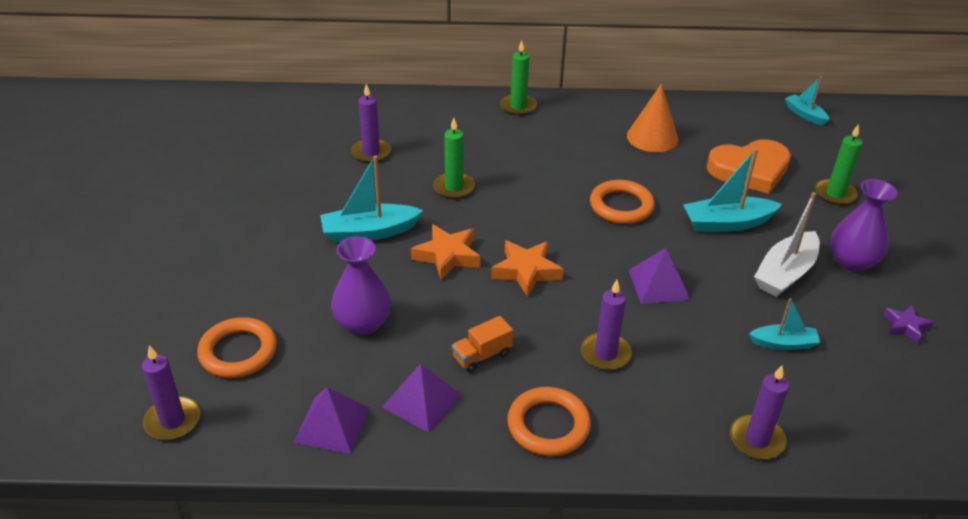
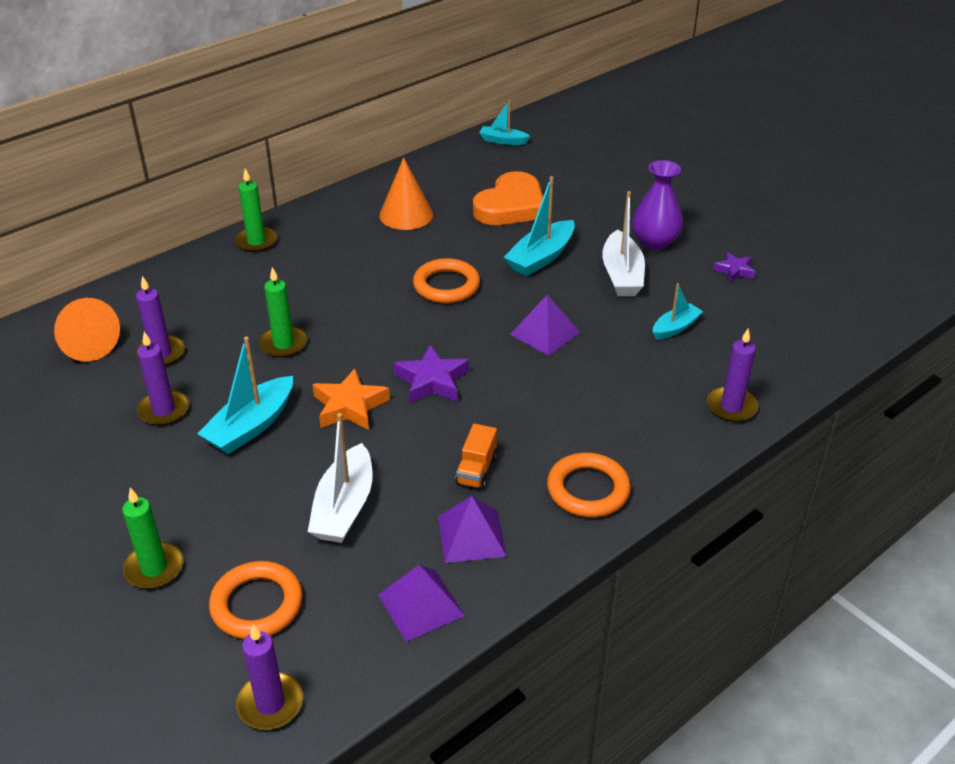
camera: 40 degrees left, 0 degrees up
(336, 123) = (87, 343): none -> orange cone
(363, 323) = (344, 507): purple vase -> white boat
(526, 271) = (432, 381): orange star -> purple star
(605, 354) = (567, 409): purple candle -> purple candle (164, 410)
(835, 194) = (590, 195): green candle -> green candle (154, 568)

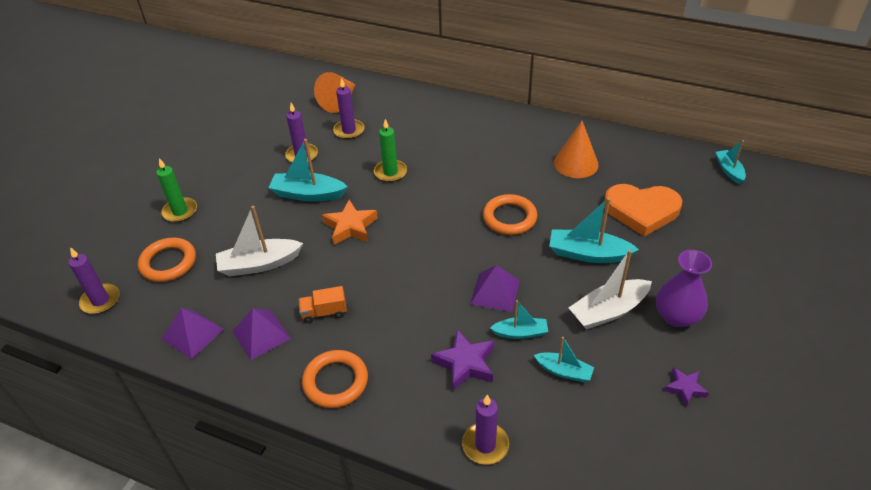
camera: 65 degrees right, 5 degrees up
(256, 241) = (483, 114): green candle -> none
(432, 381) = (400, 254): purple star -> purple star (465, 363)
(611, 336) = (520, 333): none -> turquoise boat

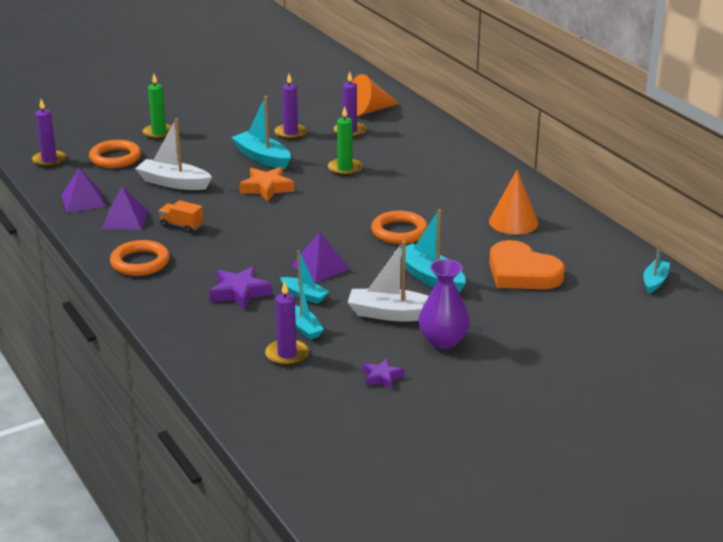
camera: 35 degrees right, 15 degrees down
(485, 445) = (192, 335): purple candle -> purple candle (287, 354)

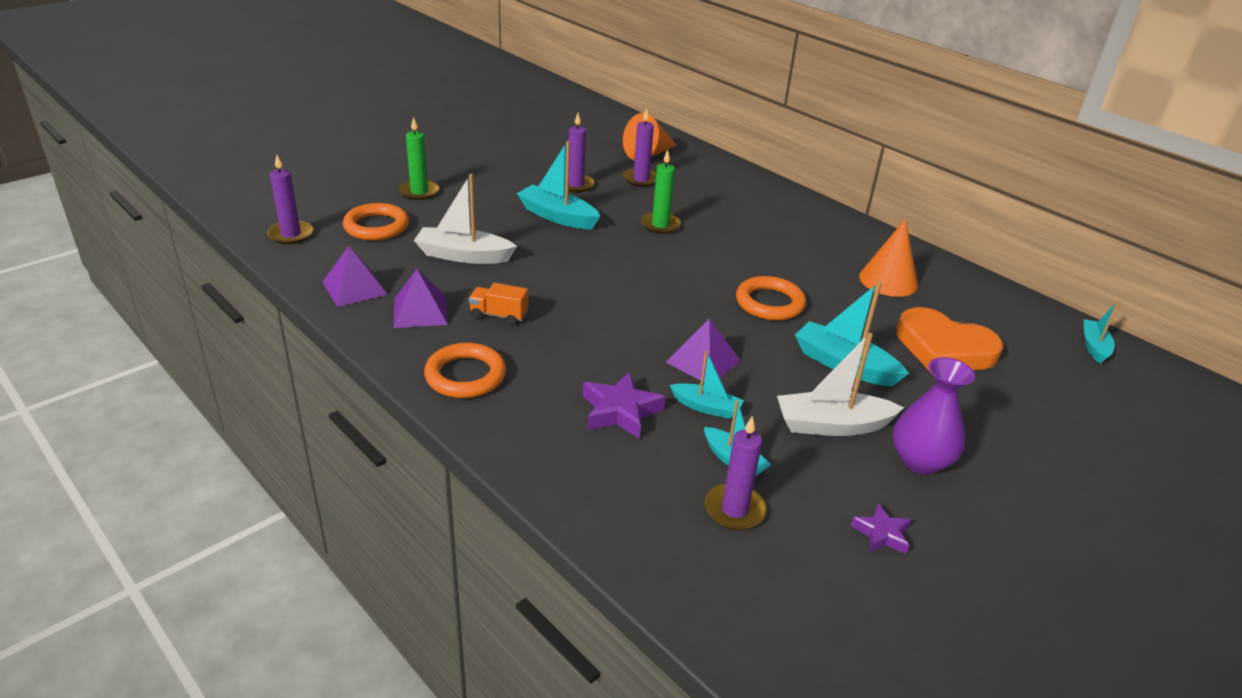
camera: 15 degrees left, 5 degrees up
(267, 188) = (582, 255): orange star -> none

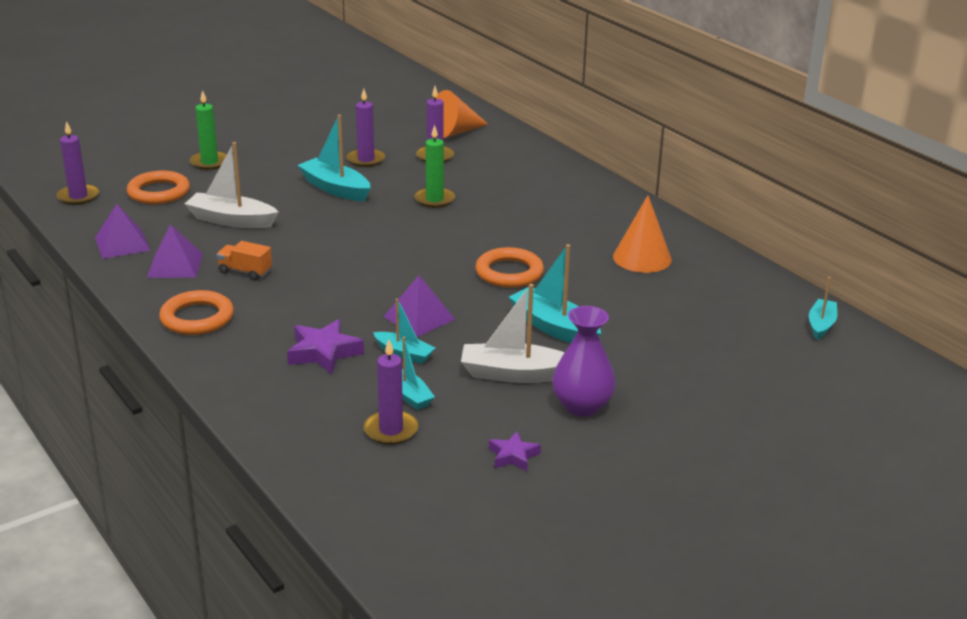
camera: 10 degrees right, 5 degrees down
(944, 348) = (663, 318): orange heart -> none

